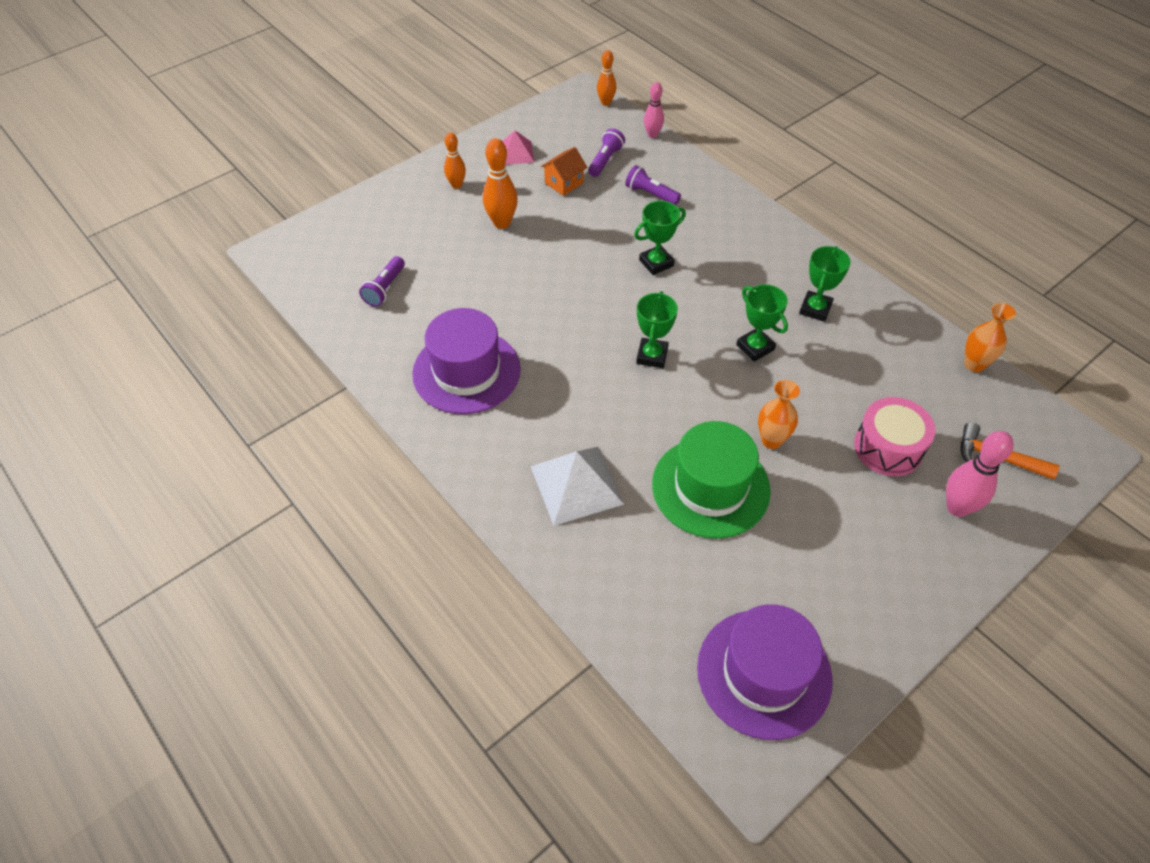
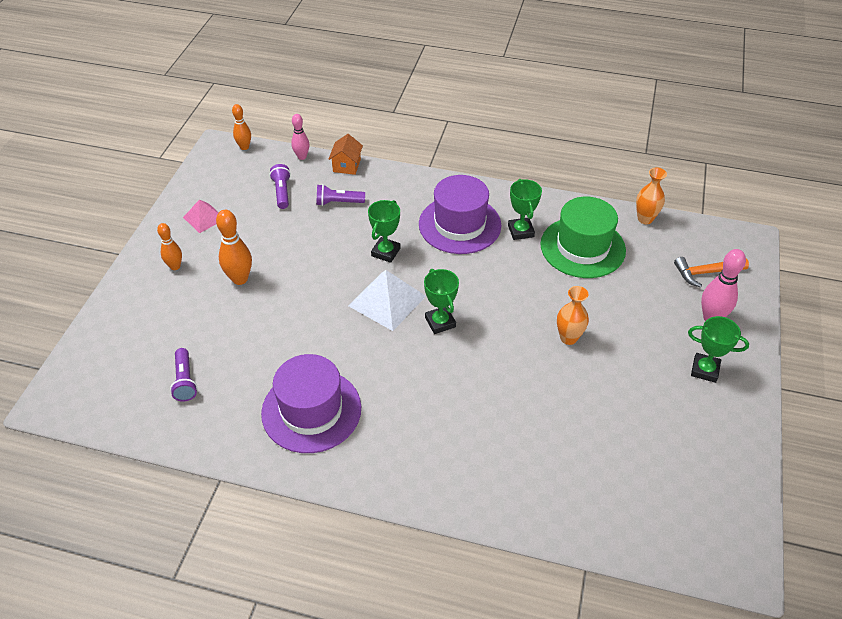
camera: 35 degrees left, 5 degrees down
(564, 183) = (264, 224): orange house -> orange house (346, 165)
(576, 484) = (467, 447): white pyramid -> white pyramid (387, 300)
(710, 487) = (557, 394): green hat -> green hat (582, 247)
(755, 347) = (504, 278): green trophy -> green trophy (704, 370)
(764, 673) = (695, 499): purple hat -> purple hat (459, 225)
(888, 448) = (641, 302): pink drum -> none

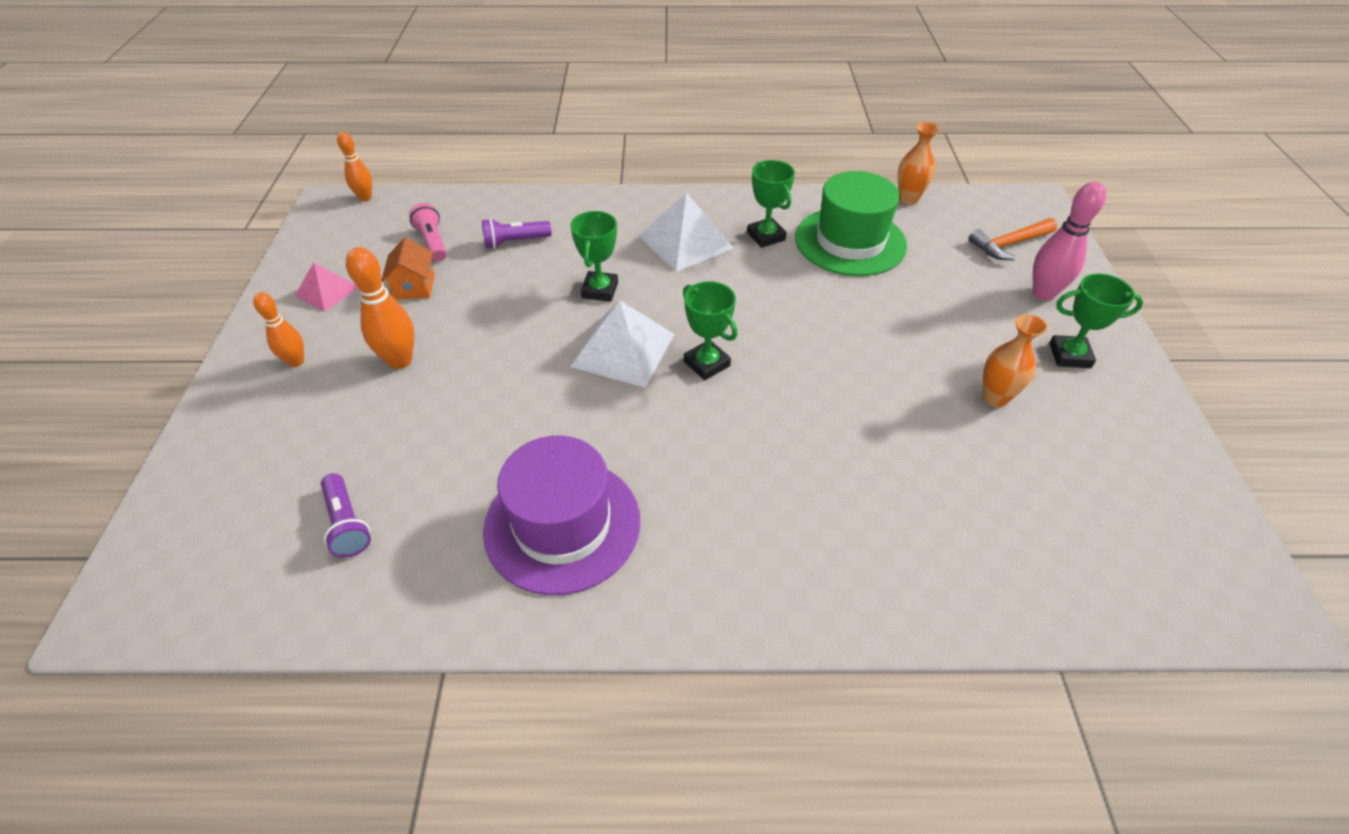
camera: 15 degrees left, 0 degrees up
(282, 192) = (433, 242): purple flashlight -> pink flashlight
(302, 157) = (448, 197): pink bowling pin -> none
(346, 165) = (512, 198): orange house -> orange house (414, 287)
(459, 225) = (685, 242): purple hat -> white pyramid
(568, 338) = (883, 350): orange vase -> orange vase (995, 397)

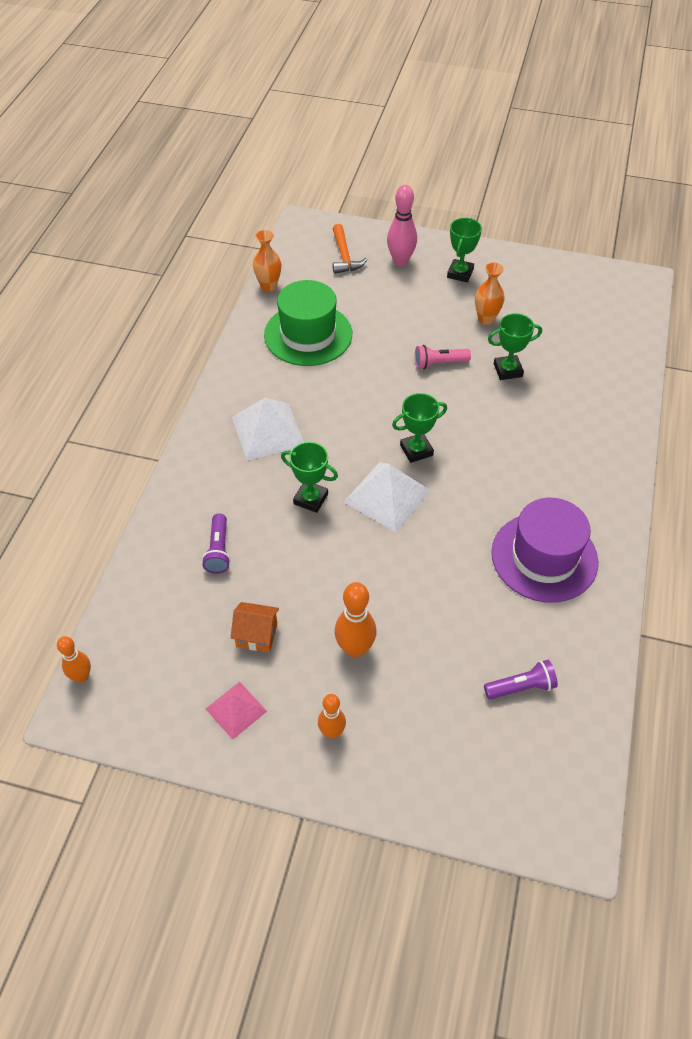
camera: 75 degrees left, 5 degrees up
(433, 242) = (191, 617): pink flashlight -> pink flashlight (439, 363)
(766, 236) = (281, 380): green trophy -> green trophy (507, 370)

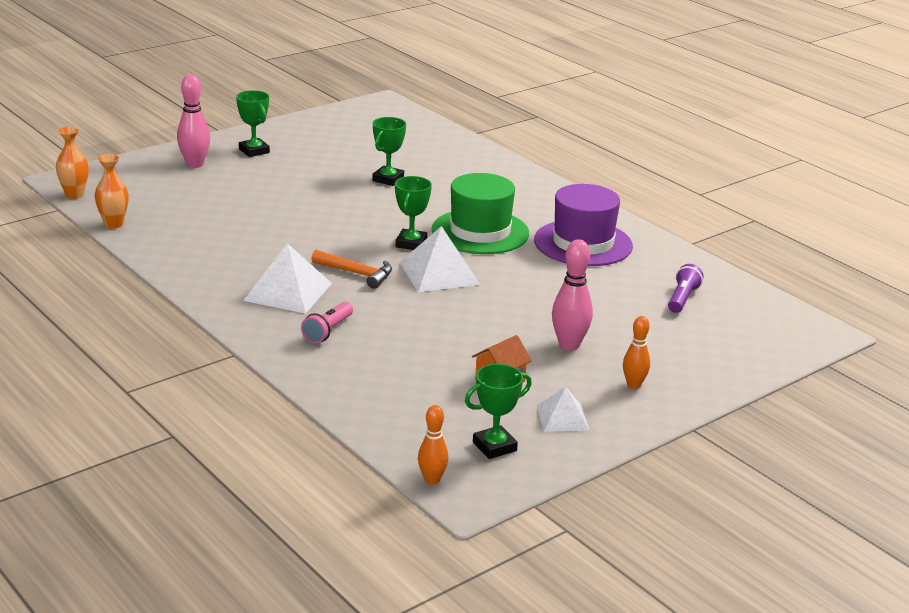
camera: 55 degrees left, 25 degrees down
(218, 550) = (386, 363): purple flashlight -> none
(236, 709) = (562, 417): pink pyramid -> white pyramid
(308, 334) = (207, 232): green hat -> green hat (480, 232)
(310, 499) = (393, 303): green trophy -> green trophy (494, 446)
(344, 256) = (143, 181): orange hammer -> orange hammer (357, 273)
(355, 649) = (569, 345): orange bowling pin -> pink bowling pin
(439, 363) = (336, 198): pink flashlight -> pink flashlight (328, 331)
(486, 319) = (321, 163): orange vase -> orange vase (74, 195)

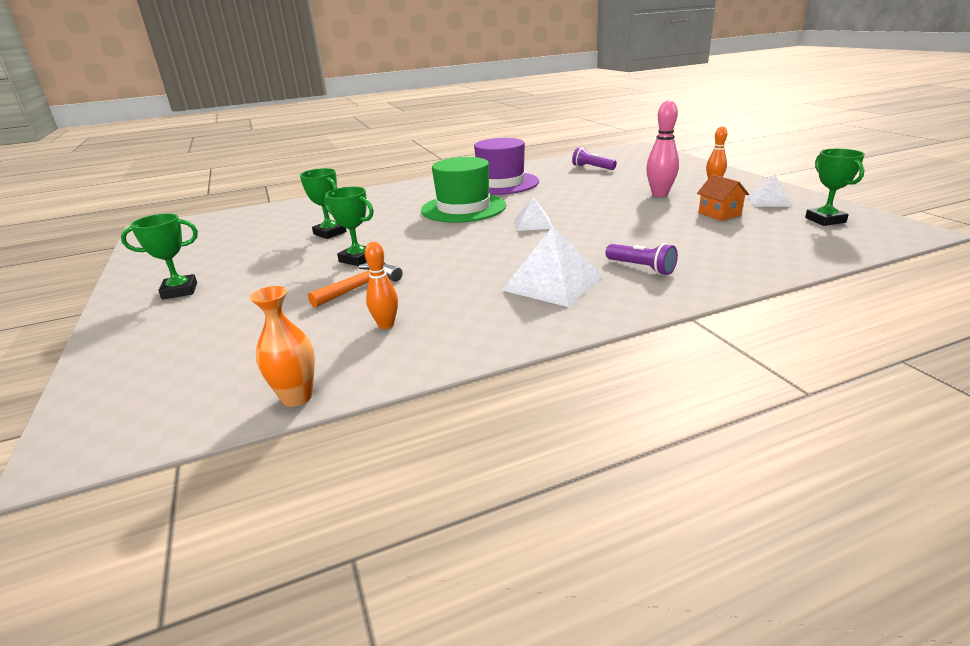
camera: 70 degrees left, 0 degrees up
(74, 195) = (147, 439): orange vase -> none
(195, 164) = (168, 329): pink bowling pin -> none
(328, 331) = (641, 268): pink flashlight -> purple flashlight
(357, 273) = (522, 252): orange hammer -> orange hammer (360, 286)
(411, 243) = (471, 230): green trophy -> green trophy (357, 259)
(432, 480) = (895, 240): orange bowling pin -> orange bowling pin (386, 325)
(439, 273) = (533, 223): white pyramid -> white pyramid, size x0.60

